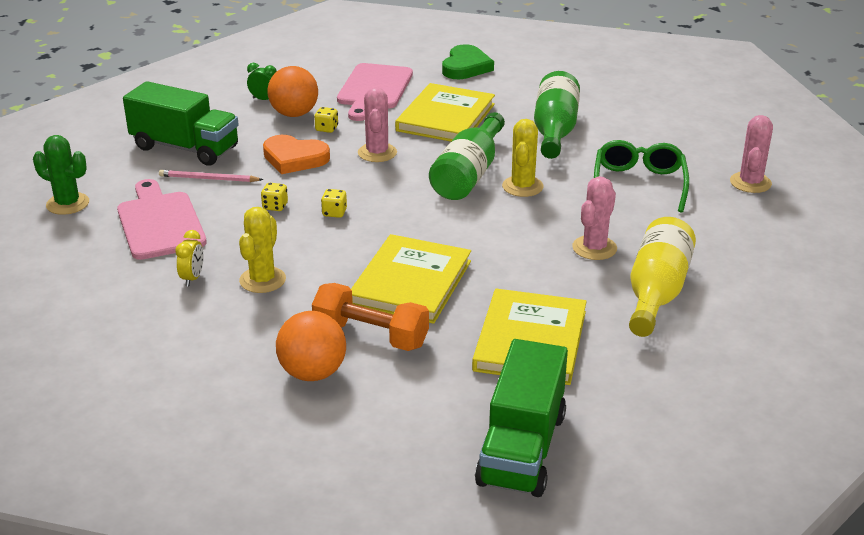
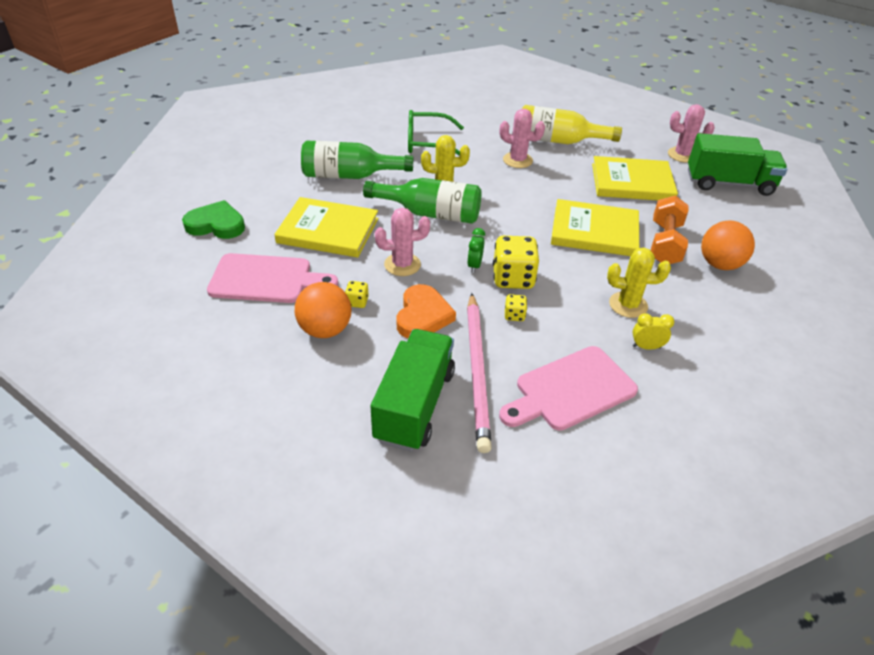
camera: 100 degrees left, 10 degrees up
(67, 204) = (563, 481): green cactus -> none
(208, 179) = (477, 371): pink pencil -> pink pencil, size x1.88
(264, 99) = (289, 360): green clock -> green clock (474, 265)
(334, 213) = (513, 278): yellow dice -> yellow dice, size x2.10
(750, 183) = (416, 105): pink cactus -> pink cactus (682, 155)

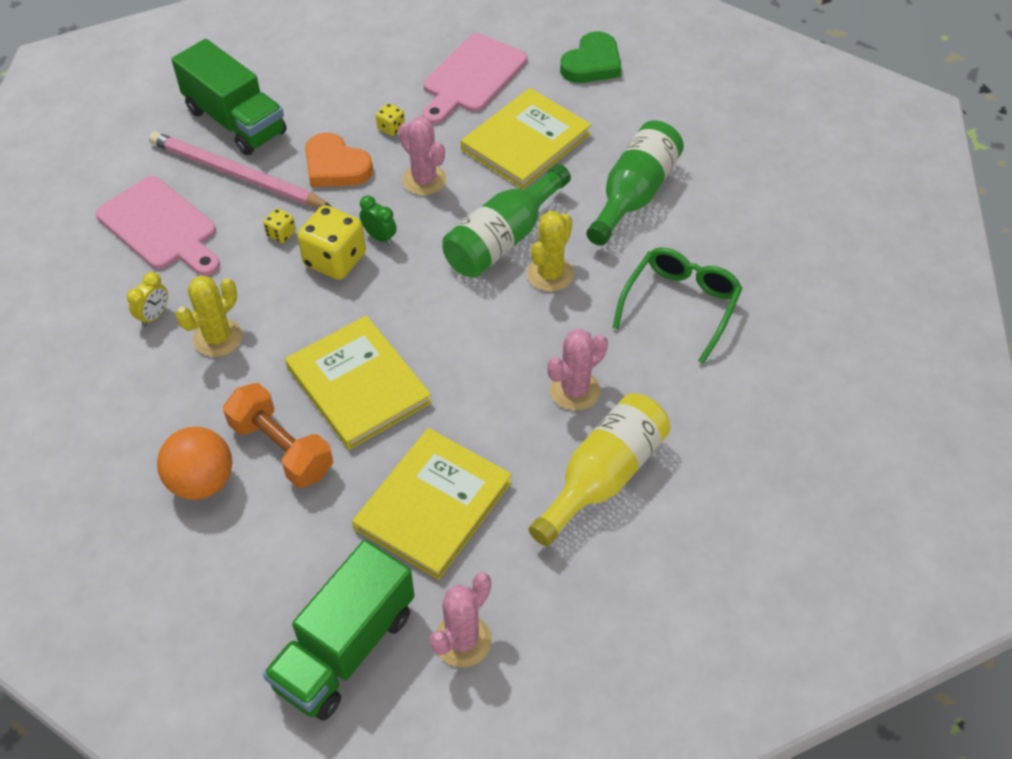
camera: 120 degrees right, 10 degrees up
(325, 330) = (369, 96): orange ball -> none
(402, 265) = (424, 180): pink cactus -> pink cactus turned 60 degrees counterclockwise
(570, 390) = (160, 227): pink cutting board -> pink cutting board turned 135 degrees clockwise
(594, 231) = (358, 385): yellow book -> yellow book turned 75 degrees counterclockwise

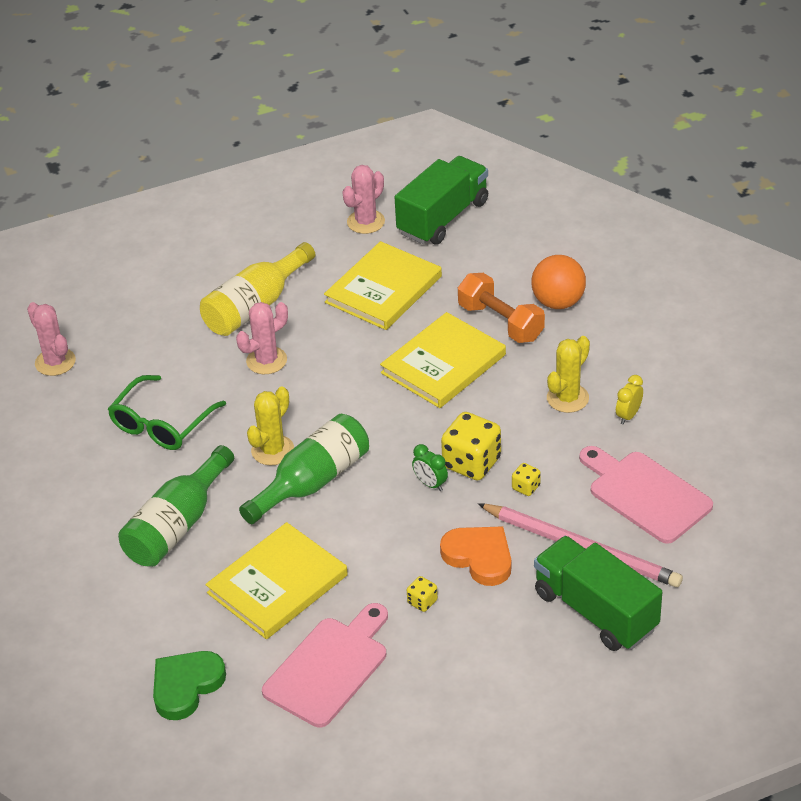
camera: 175 degrees left, 10 degrees down
(358, 385) = (443, 364): yellow book -> yellow book turned 75 degrees clockwise
(424, 180) = (387, 542): pink cactus -> pink cactus (55, 362)

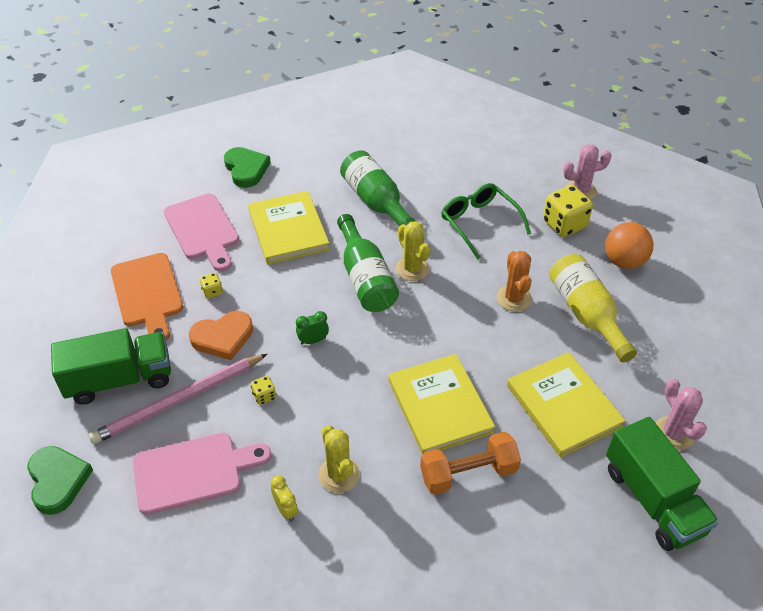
camera: 115 degrees right, 5 degrees up
(266, 360) = (514, 298): pink cactus -> orange cactus
(467, 659) = (147, 294): none -> orange cutting board
(471, 463) = (315, 374): yellow dice -> yellow dice (564, 224)
(558, 302) = (470, 535): orange ball -> orange ball (624, 261)
(736, 586) = (58, 481): none -> green heart

